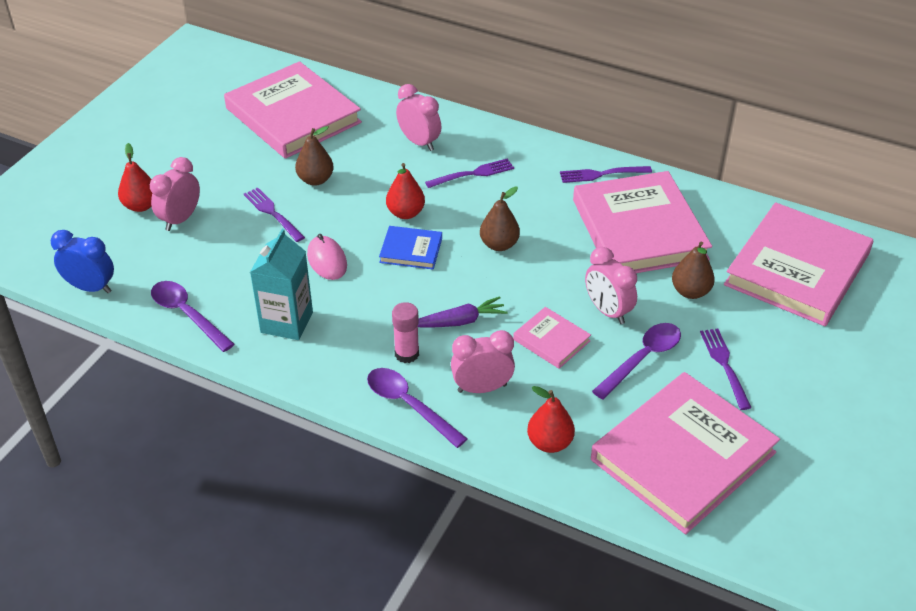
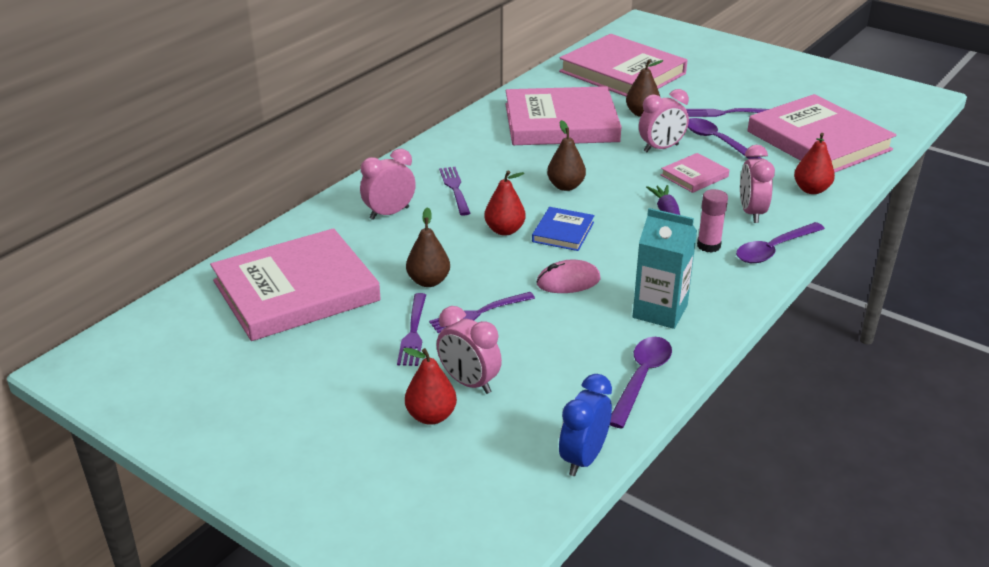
camera: 80 degrees left, 10 degrees down
(187, 314) = (641, 379): purple spoon -> purple spoon turned 150 degrees clockwise
(601, 174) = (480, 128): purple fork -> purple fork (413, 332)

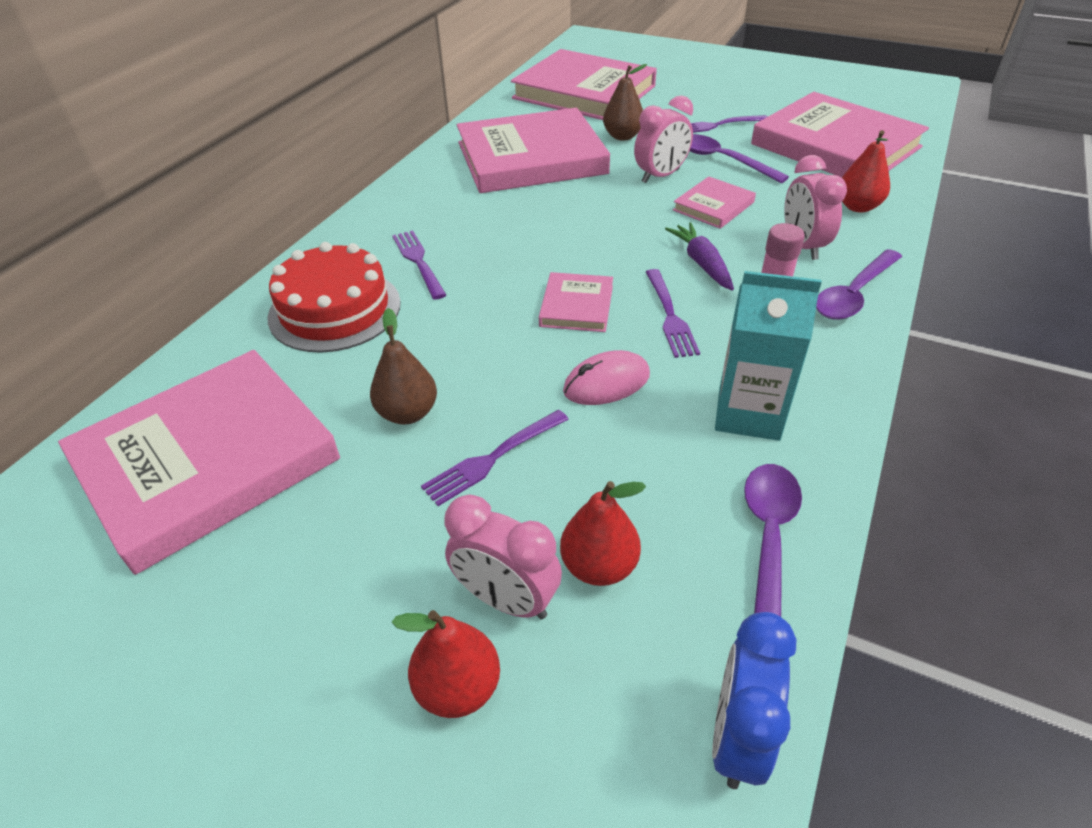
camera: 10 degrees left, 10 degrees up
(389, 213) = (335, 310): pink clock -> red cake
(413, 332) = (400, 512): purple fork -> purple fork (670, 316)
(504, 230) = (498, 314): red pear -> red pear (599, 566)
(563, 232) = (576, 306): blue book -> pink book
(565, 186) = (561, 240): brown pear -> none

